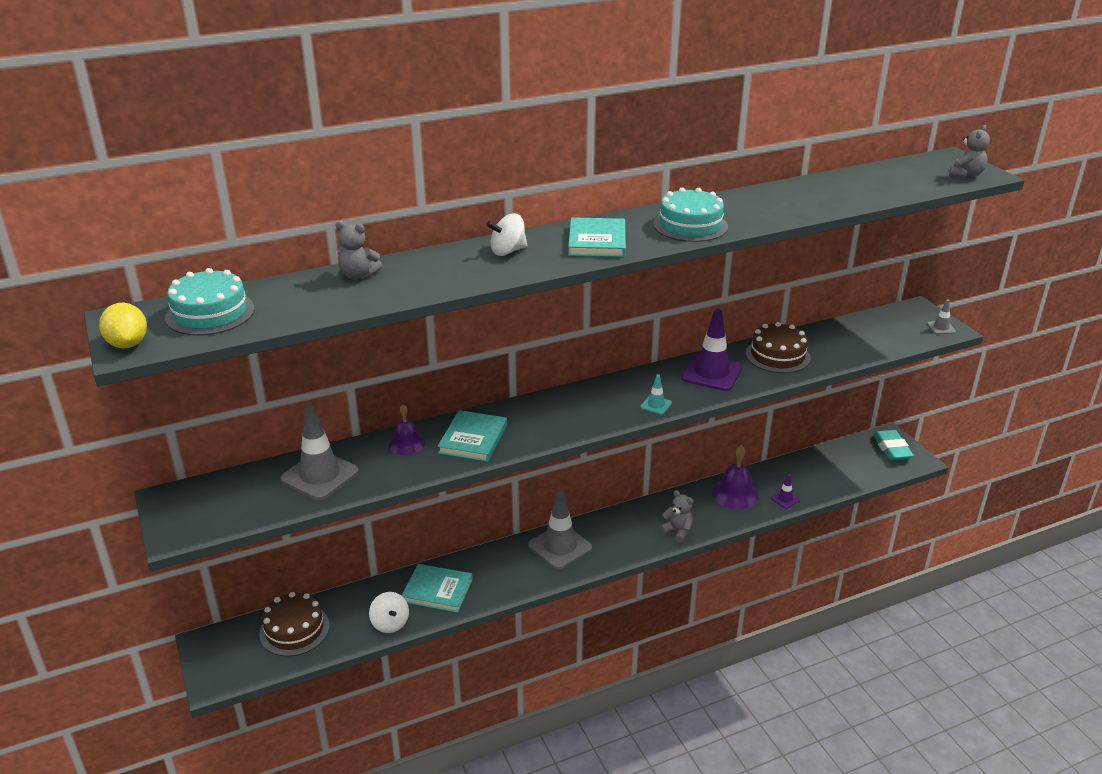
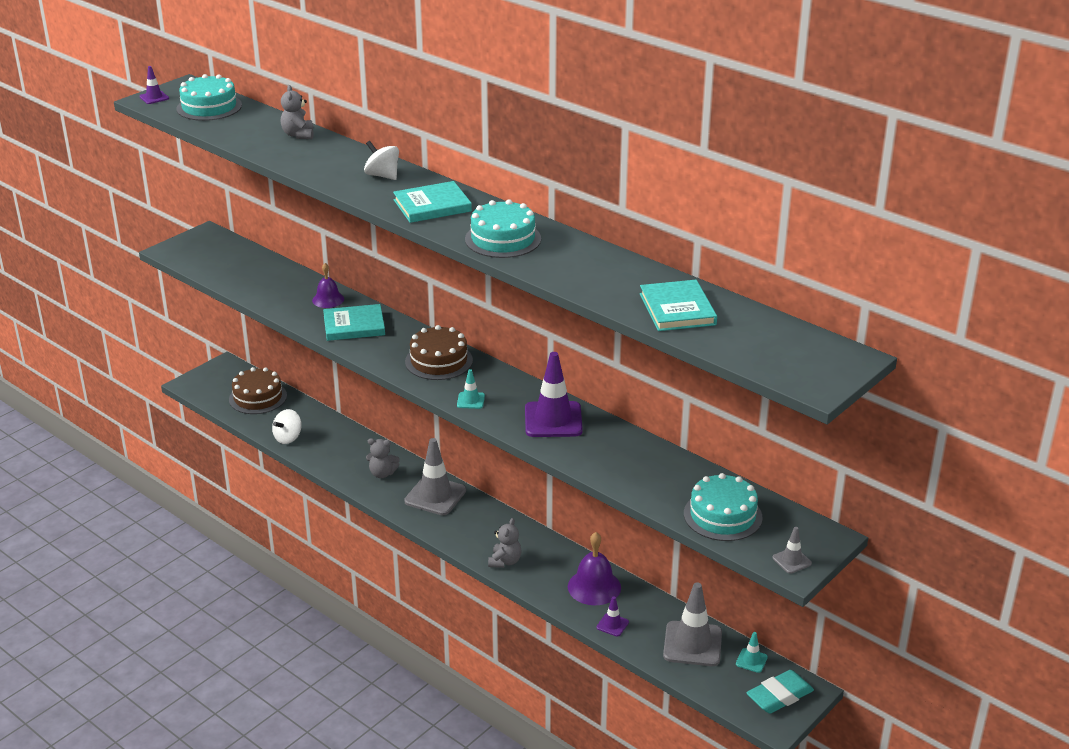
camera: 65 degrees right, 0 degrees up
(128, 344) = (154, 97): yellow lemon -> purple traffic cone
(320, 475) = (265, 278): grey traffic cone -> grey traffic cone (692, 644)
(437, 590) = (339, 448): turquoise book -> turquoise book (677, 309)
(777, 355) = (622, 453): brown cake -> brown cake (439, 361)
(851, 448) = (751, 660): none -> turquoise traffic cone
(878, 338) = (722, 515): none -> turquoise cake
(966, 175) = (798, 371): grey teddy bear -> grey teddy bear (382, 473)

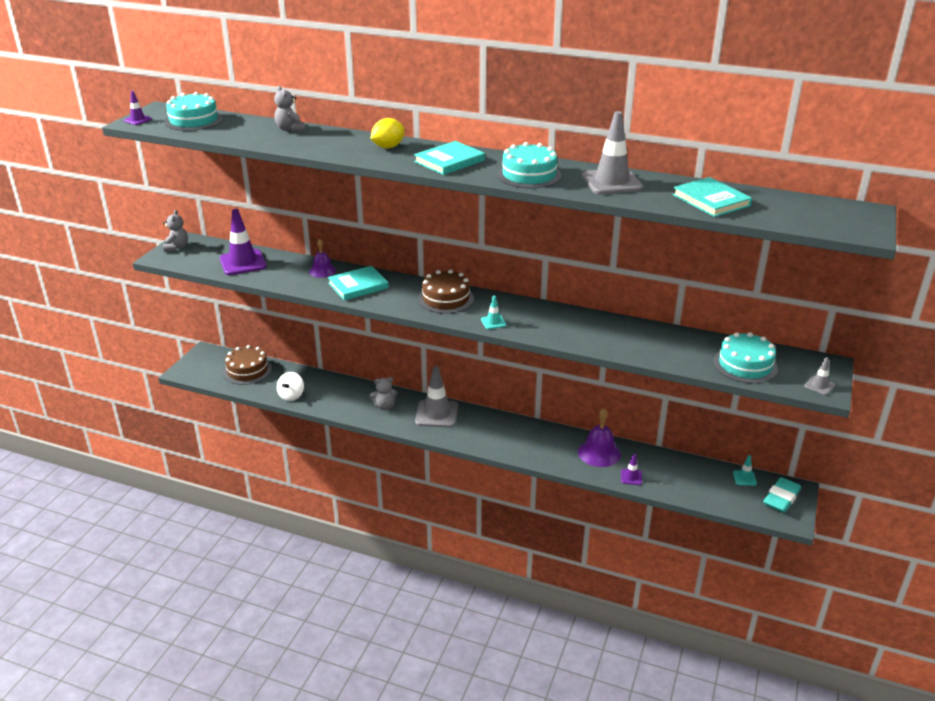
camera: 20 degrees left, 0 degrees up
(382, 175) = (388, 147): white spinning top -> yellow lemon
(505, 561) = (521, 450): grey teddy bear -> grey teddy bear (176, 247)
(553, 420) = (567, 323): purple traffic cone -> purple traffic cone (243, 263)
(692, 644) = (696, 477): grey traffic cone -> grey traffic cone (611, 182)

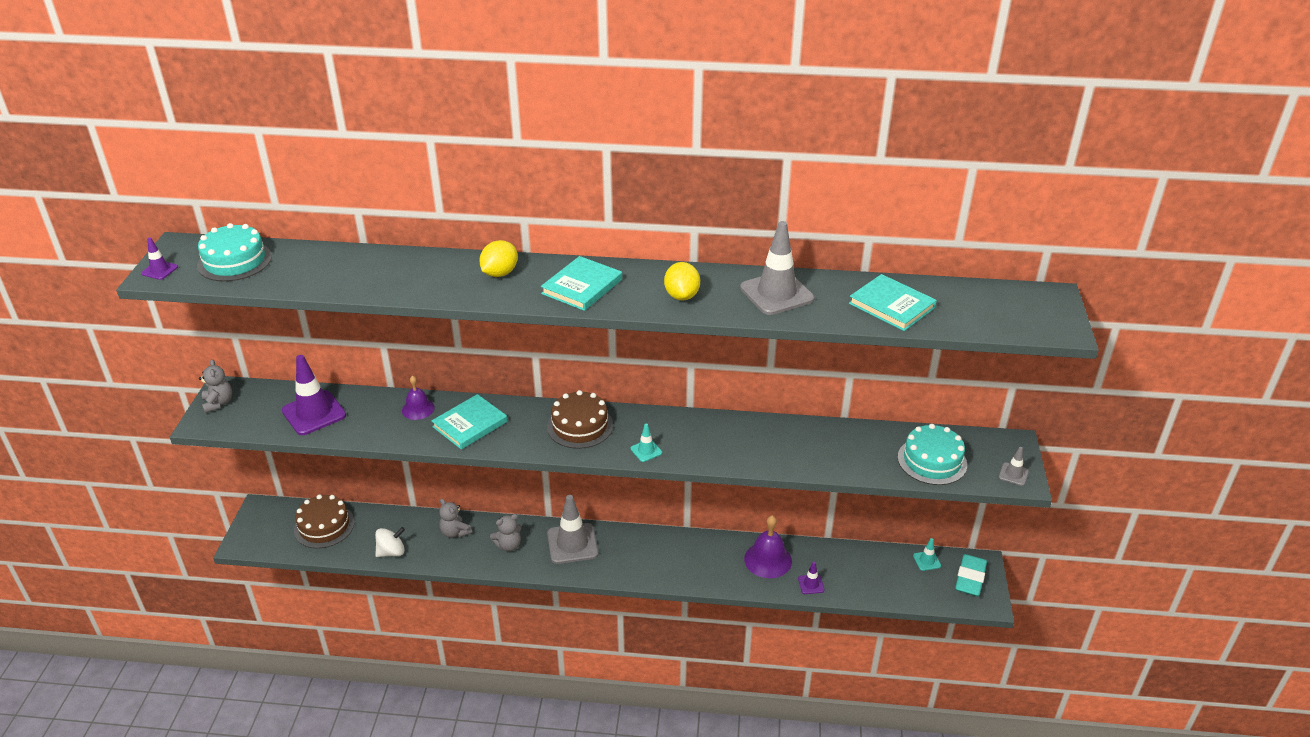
camera: 15 degrees left, 5 degrees up
(290, 129) = (366, 260): grey teddy bear -> grey teddy bear (455, 532)
(291, 396) = (391, 552): white spinning top -> white spinning top turned 120 degrees counterclockwise
(529, 175) = (682, 296): turquoise cake -> yellow lemon

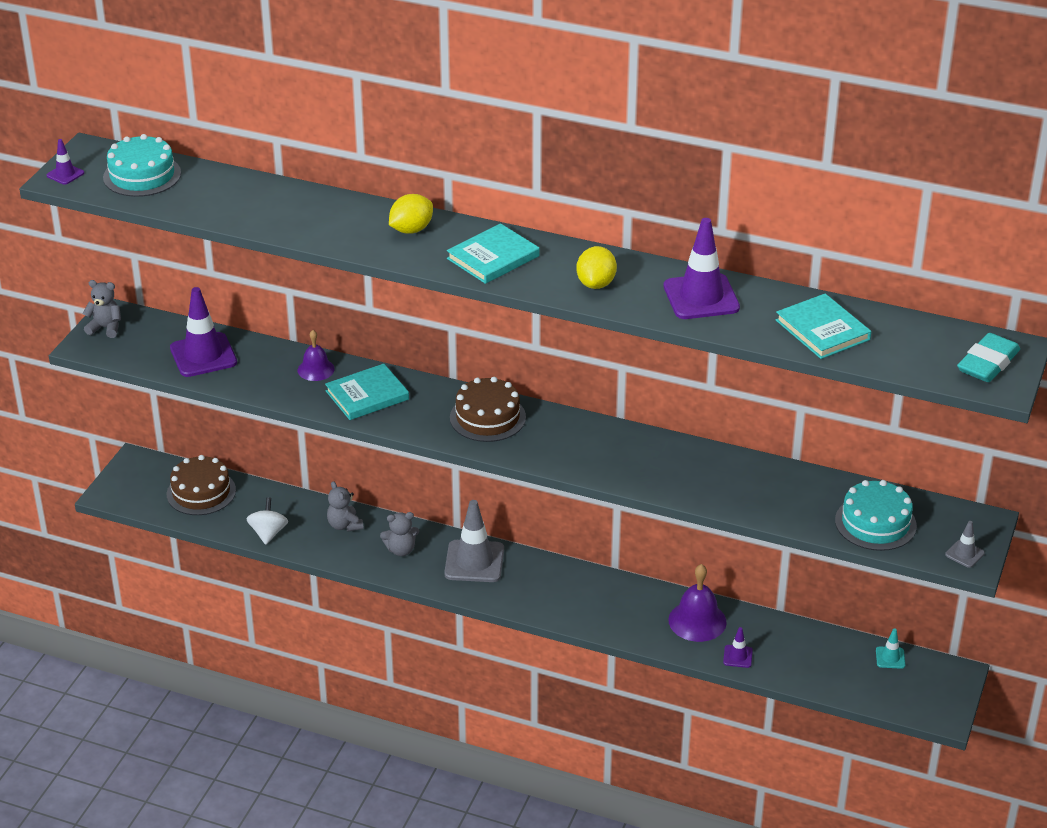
camera: 15 degrees right, 0 degrees up
(218, 403) = (105, 328): grey teddy bear -> grey teddy bear turned 75 degrees counterclockwise
(391, 552) = (268, 533): white spinning top -> white spinning top turned 75 degrees counterclockwise
(646, 451) = (551, 456): turquoise traffic cone -> none
(776, 293) = (701, 297): grey traffic cone -> purple traffic cone
(970, 578) = (934, 687): turquoise eraser -> turquoise eraser (987, 364)

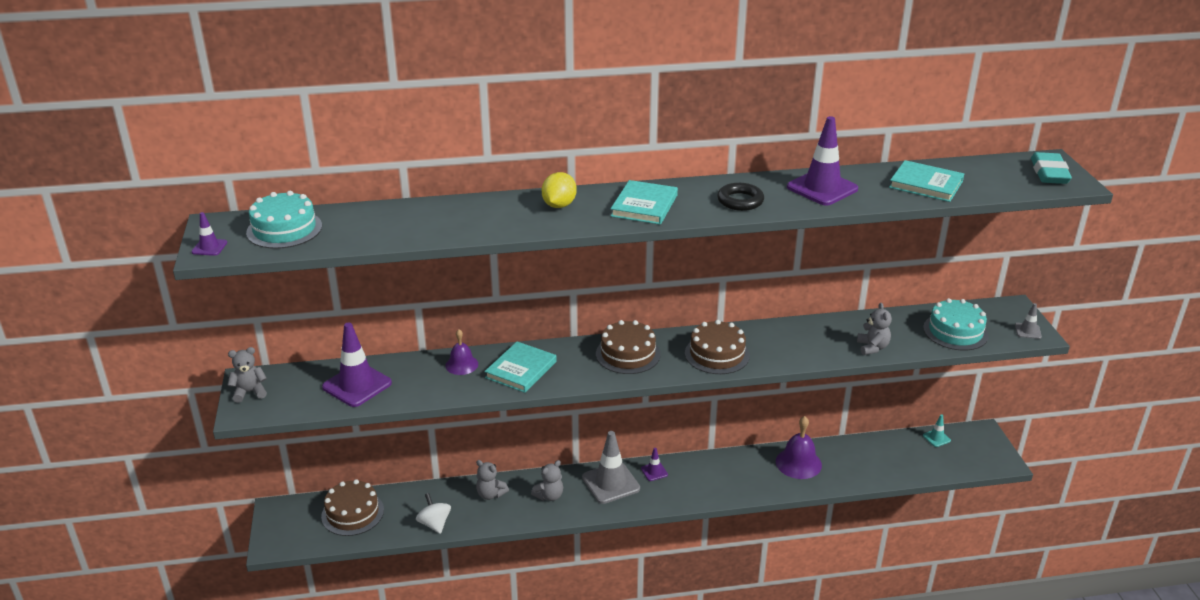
camera: 30 degrees left, 5 degrees down
(579, 451) = (717, 354): none -> brown cake
(596, 284) = (740, 201): yellow lemon -> black ring
(737, 656) = (846, 476): purple traffic cone -> purple traffic cone (654, 472)
(757, 505) = (872, 347): none -> grey teddy bear

